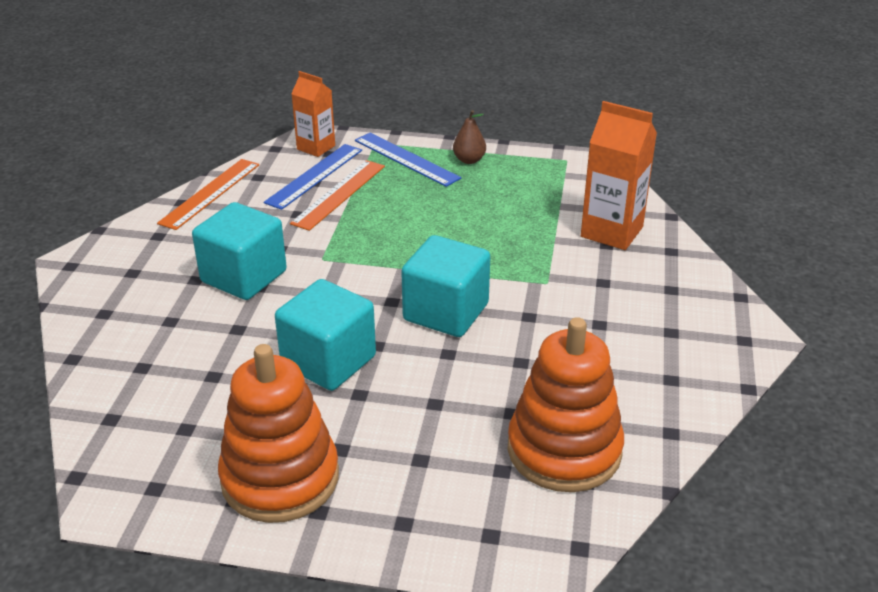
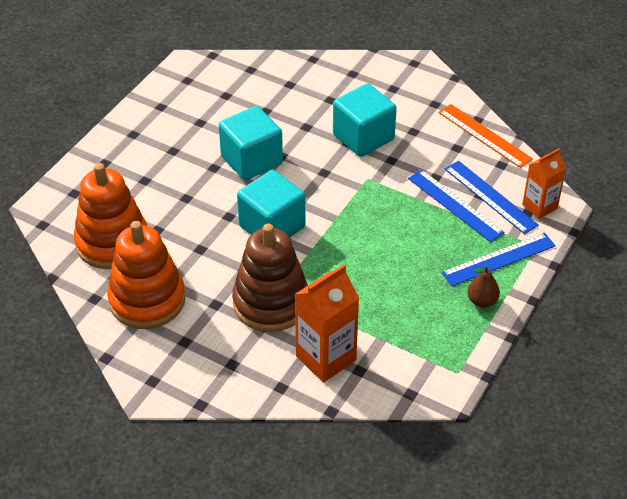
camera: 110 degrees right, 10 degrees up
(280, 478) = (165, 124): orange stacking toy -> orange stacking toy (147, 300)
(339, 194) = (455, 205): orange ruler -> blue ruler
(566, 283) = (271, 303): none -> brown stacking toy

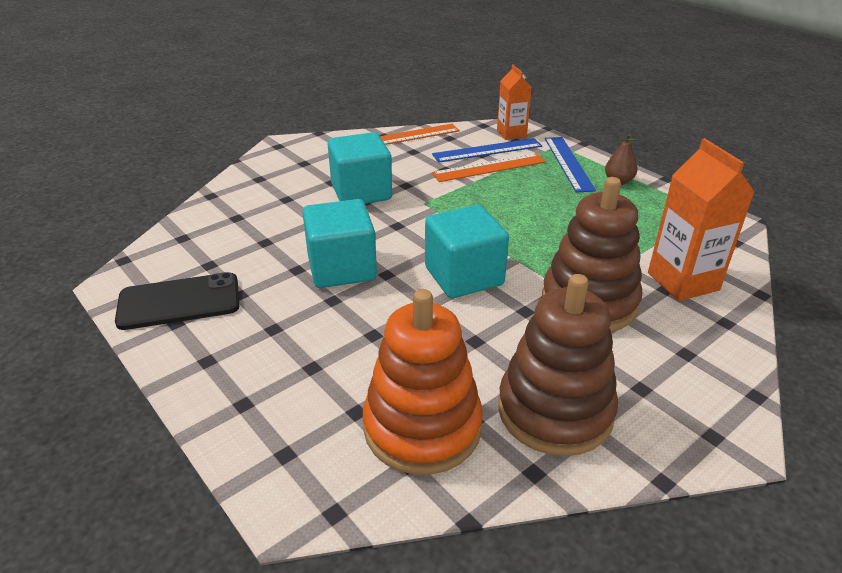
camera: 70 degrees left, 10 degrees down
(147, 300) = (555, 411): orange stacking toy -> brown stacking toy
(181, 99) = (179, 302): none -> black phone
(455, 205) = (489, 167): blue ruler -> orange ruler

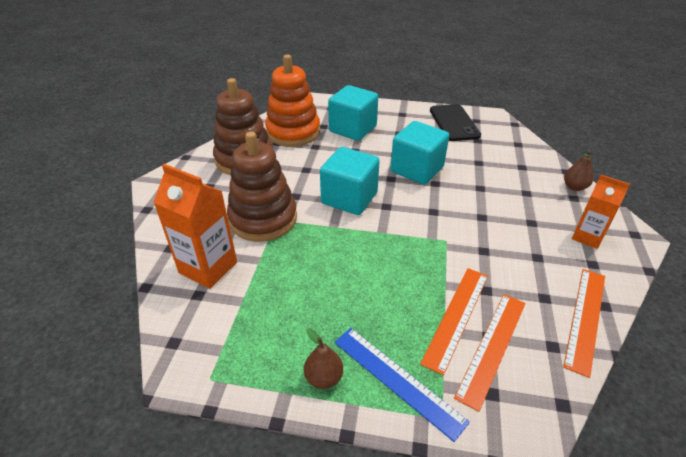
camera: 140 degrees right, 5 degrees up
(179, 302) = (454, 123): black phone -> black phone turned 45 degrees counterclockwise
(238, 183) = (574, 187): none -> brown pear
(361, 192) = (497, 224): turquoise cube -> turquoise cube (352, 129)
(487, 150) = (492, 347): blue ruler -> orange ruler
(511, 134) = (513, 406): orange carton -> orange carton (587, 237)

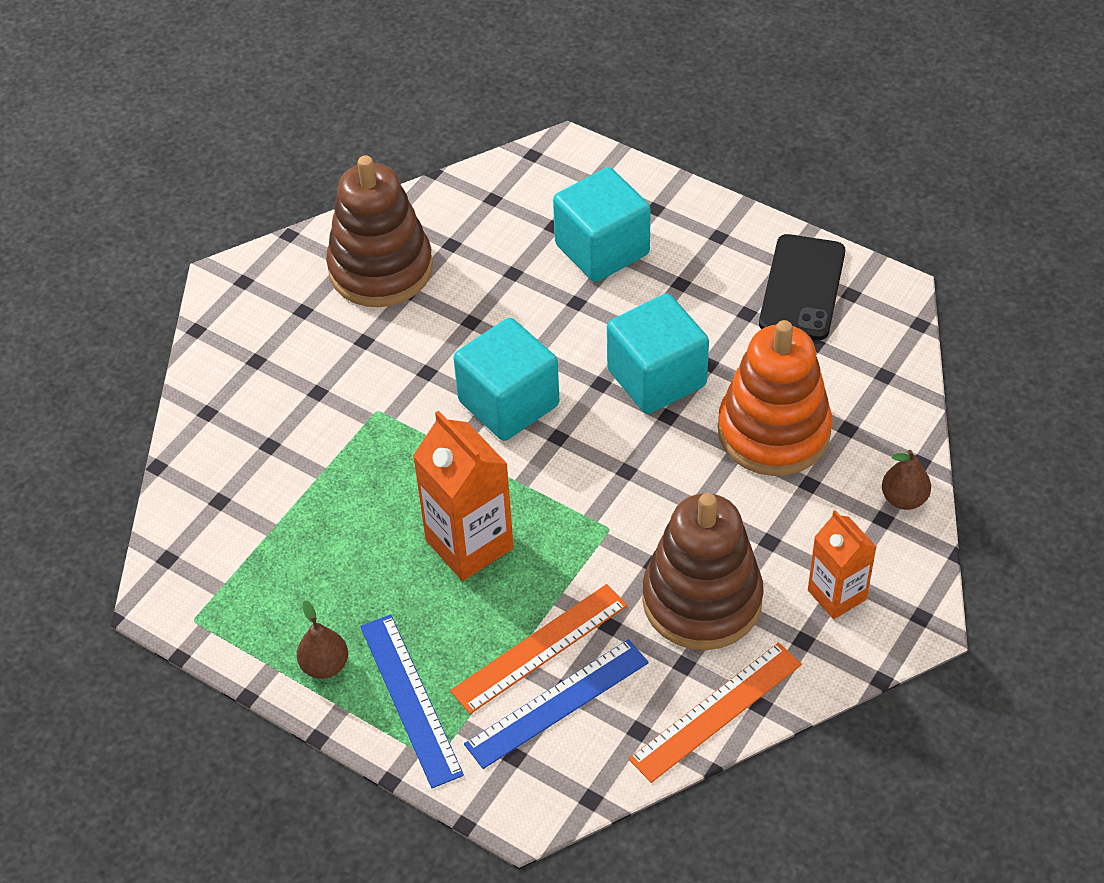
camera: 25 degrees right, 10 degrees up
(208, 267) = (247, 462): orange carton -> orange carton (469, 544)
(263, 219) = (357, 402): brown stacking toy -> brown stacking toy (702, 600)
(293, 132) = (491, 227): orange stacking toy -> orange stacking toy (773, 432)
(492, 347) = (557, 703): orange ruler -> blue ruler

